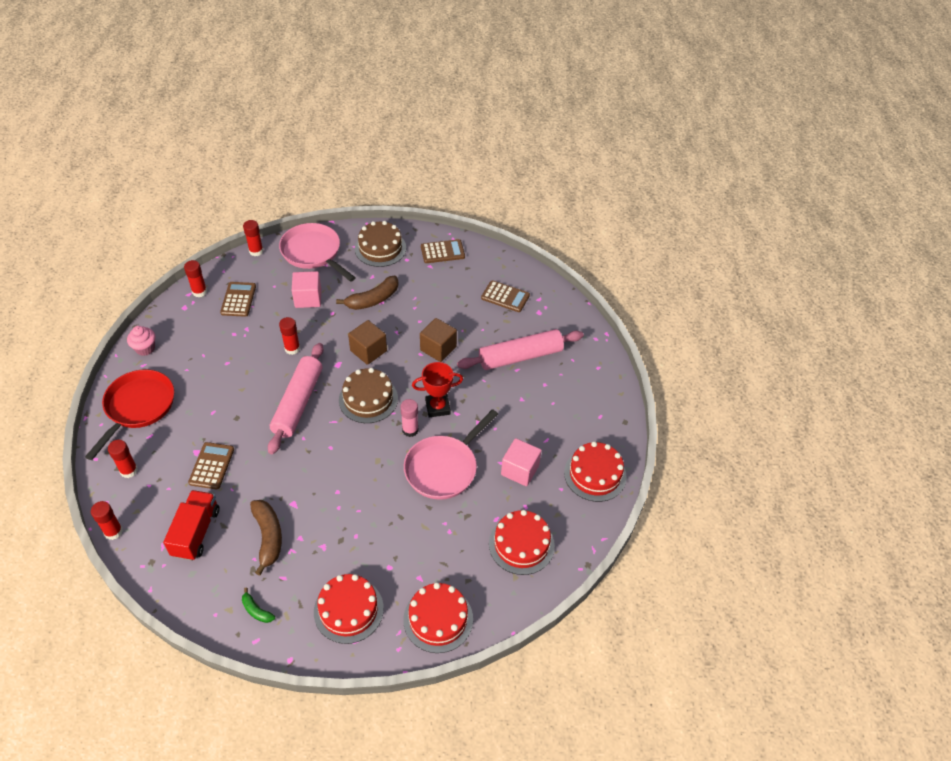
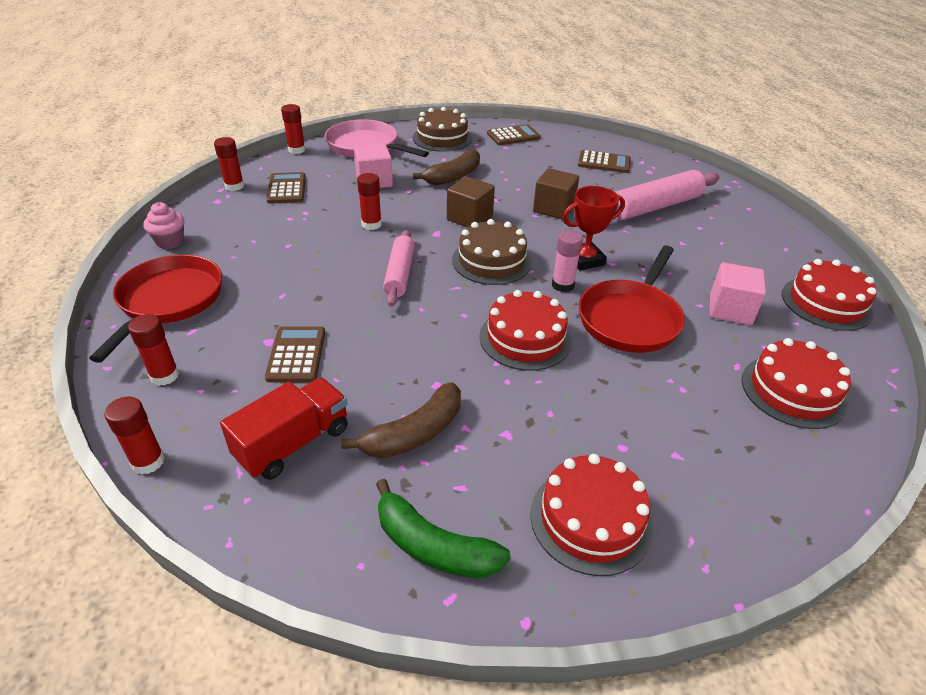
camera: 10 degrees left, 10 degrees down
(196, 532) = (293, 443): red truck -> red truck turned 45 degrees clockwise
(256, 610) = (433, 546): green banana -> green banana, size x1.86
(268, 537) = (414, 433): brown banana -> brown banana turned 75 degrees clockwise
(298, 403) = (400, 274): pink rolling pin -> pink rolling pin, size x0.65
(438, 619) = (741, 509): red cake -> red cake (525, 338)
(444, 468) = (630, 318): pink pan -> red pan

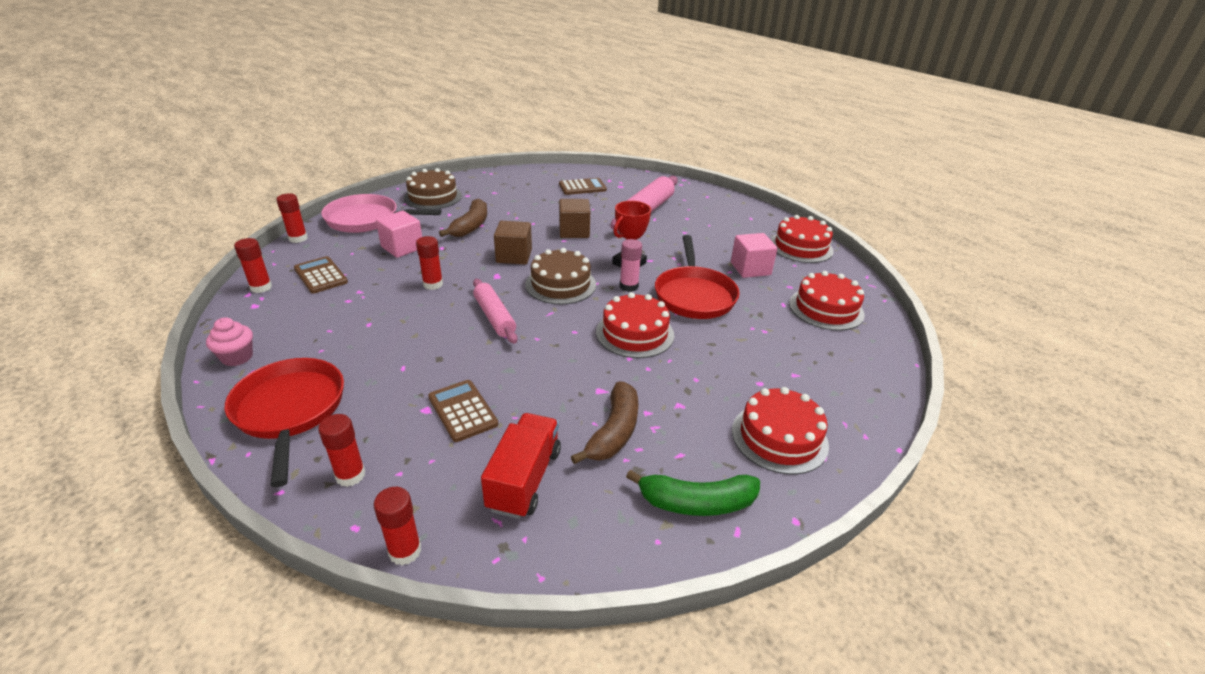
camera: 30 degrees left, 5 degrees down
(513, 136) = (493, 182): brown calculator -> none

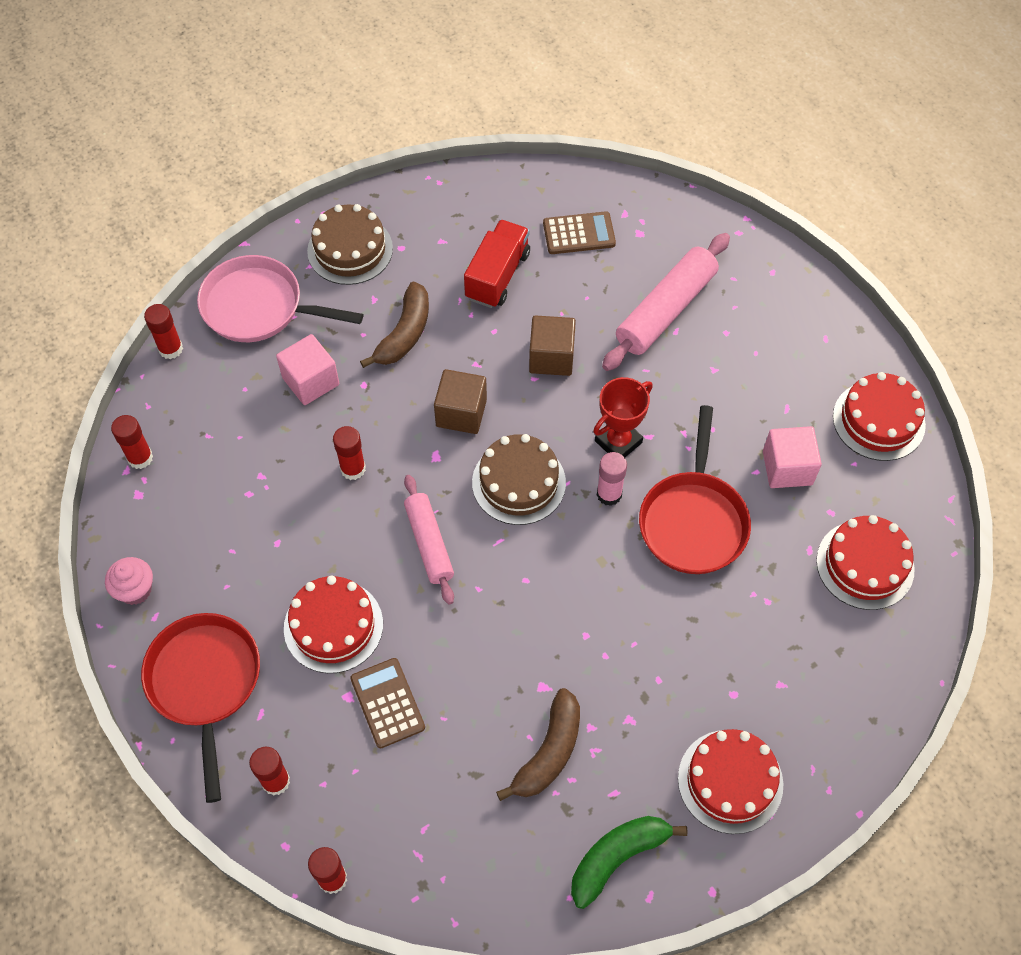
camera: 10 degrees right, 25 degrees up
(321, 275) = (210, 438): brown calculator -> none
(524, 479) = (447, 807): red truck -> red truck (497, 276)
(635, 333) = (600, 591): red cake -> red cake (333, 626)
(696, 503) = (617, 857): green banana -> green banana turned 135 degrees clockwise

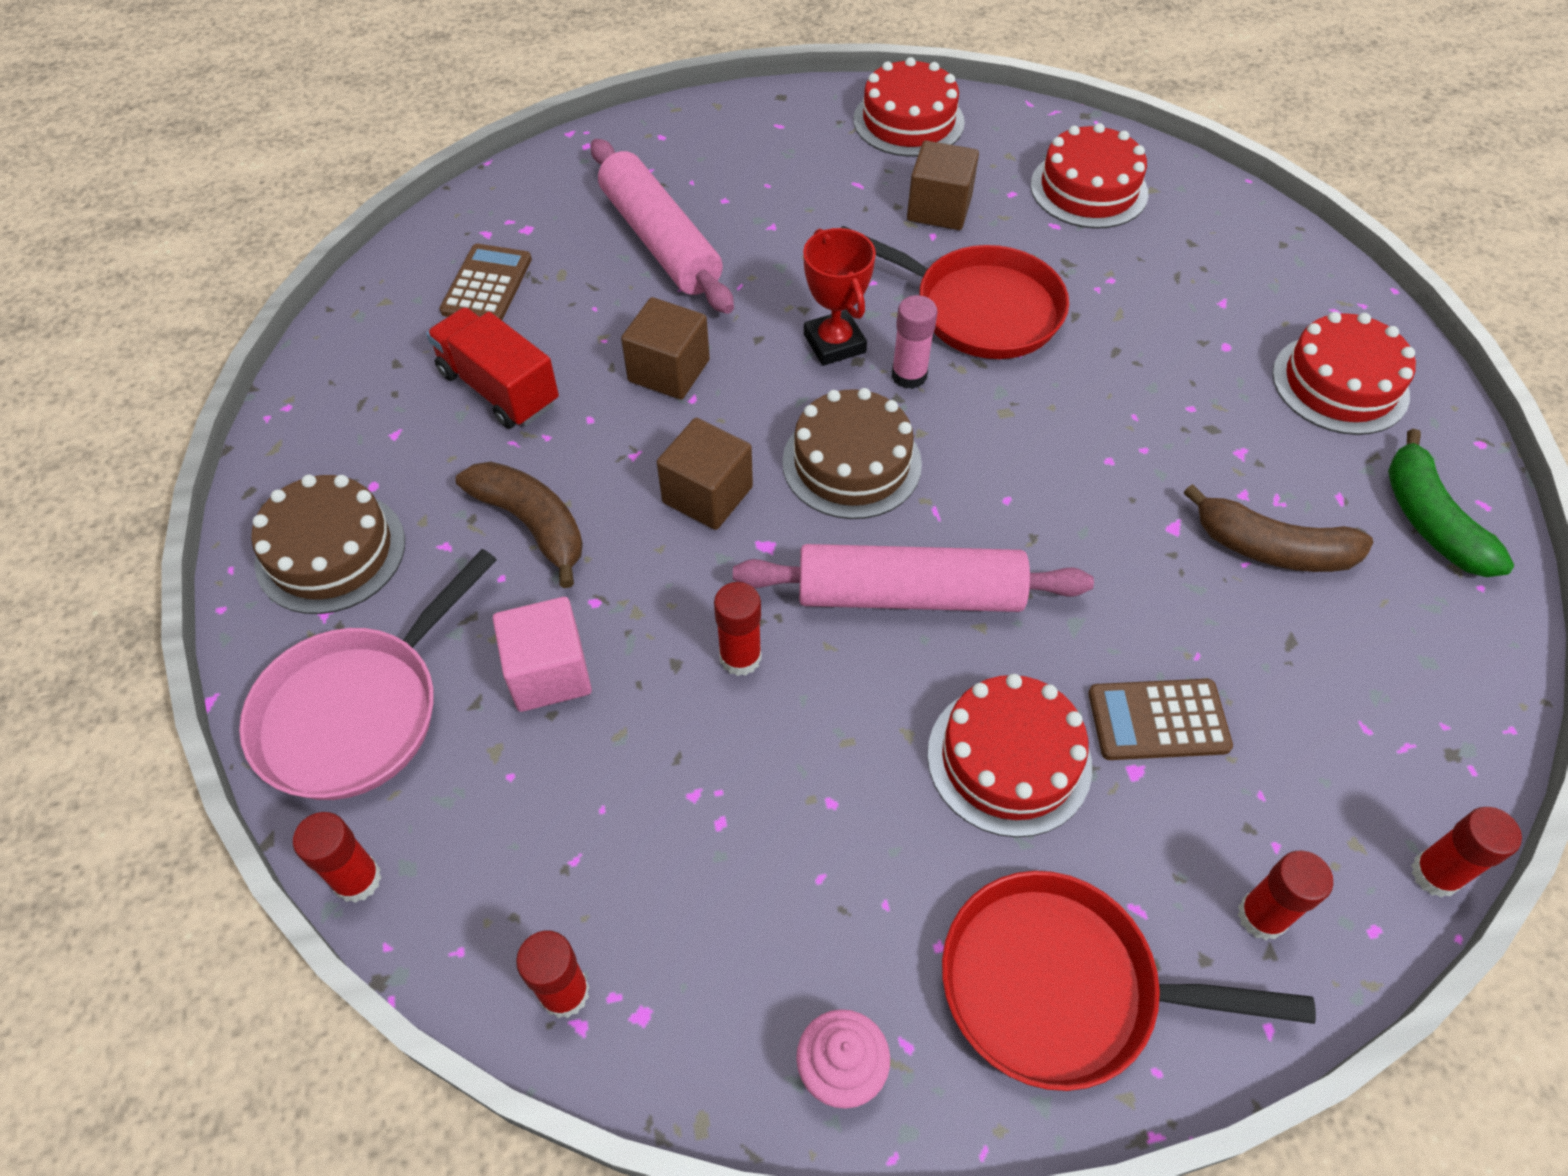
camera: 70 degrees left, 5 degrees down
(429, 543) = (909, 594): pink rolling pin -> pink rolling pin, size x1.53
(549, 752) = (1272, 548): brown banana -> brown banana turned 150 degrees clockwise
(787, 468) = (939, 209): pink cube -> brown cube

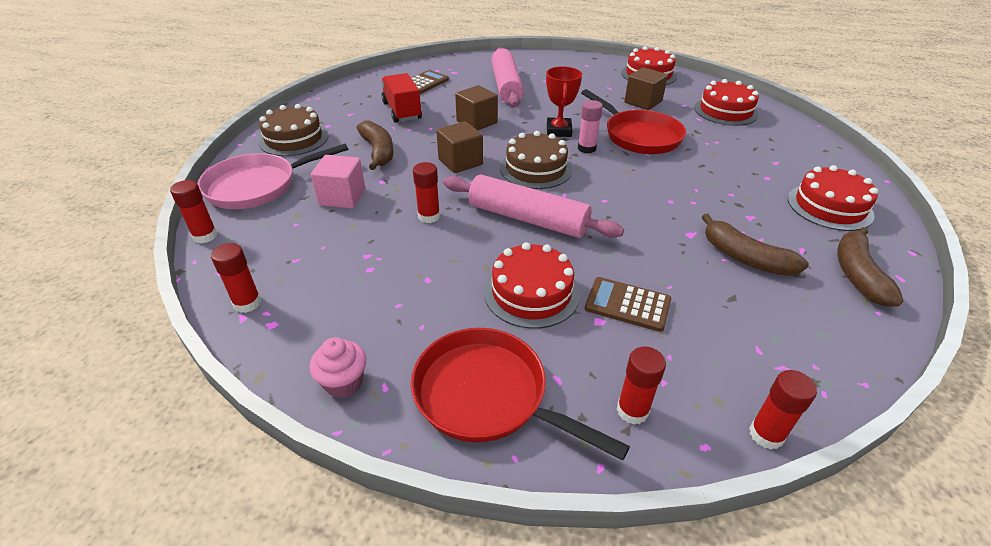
camera: 25 degrees right, 15 degrees down
(1430, 521) = (857, 274): green banana -> brown banana

